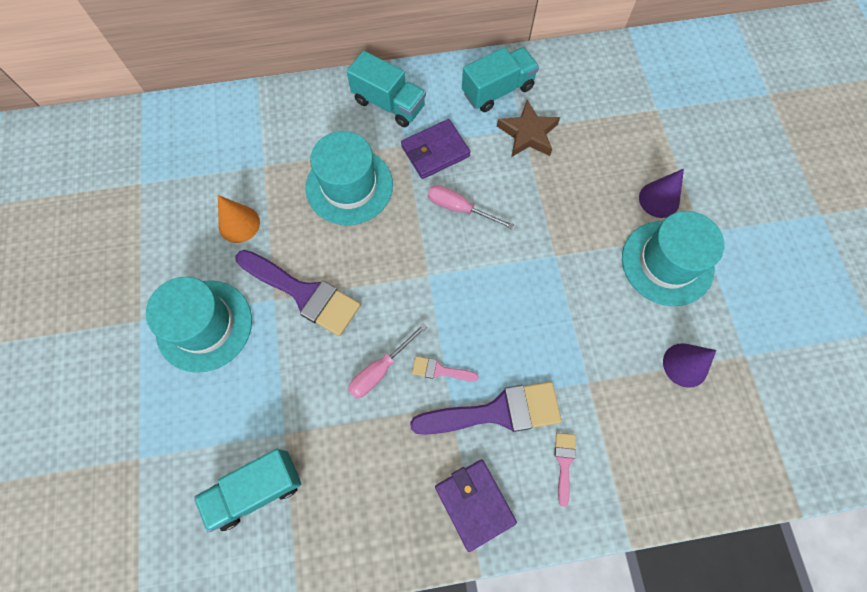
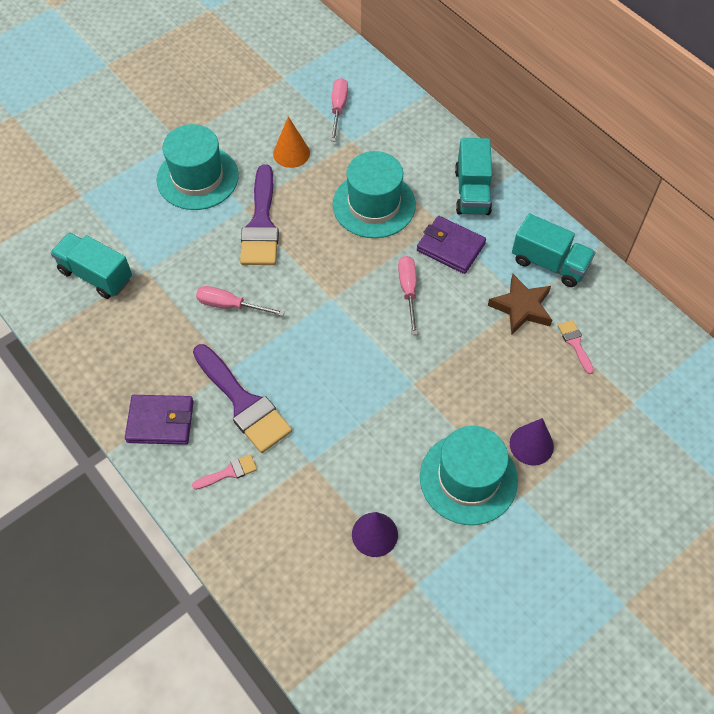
camera: 60 degrees right, 10 degrees down
(217, 156) = (338, 108): none -> pink screwdriver
(440, 370) = (254, 346): pink brush -> pink brush (575, 344)
(474, 503) = (160, 421): purple wallet -> purple wallet turned 60 degrees clockwise

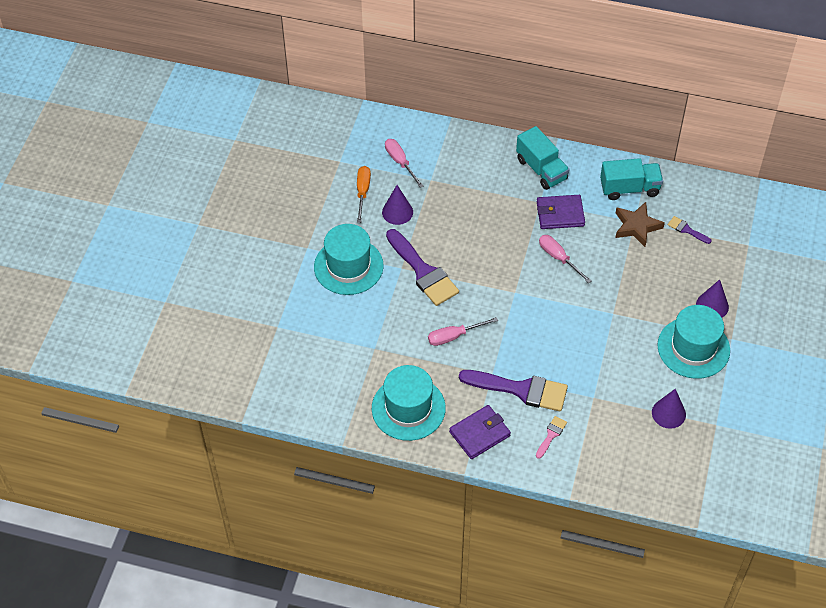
camera: 35 degrees left, 5 degrees down
(96, 275) = (344, 372): turquoise truck -> none
(277, 117) = (362, 192): none -> orange screwdriver
(291, 153) = (397, 212): orange cone -> purple cone
(374, 205) = (486, 215): turquoise hat -> turquoise hat (408, 408)
(575, 344) = (687, 230): pink brush -> purple brush

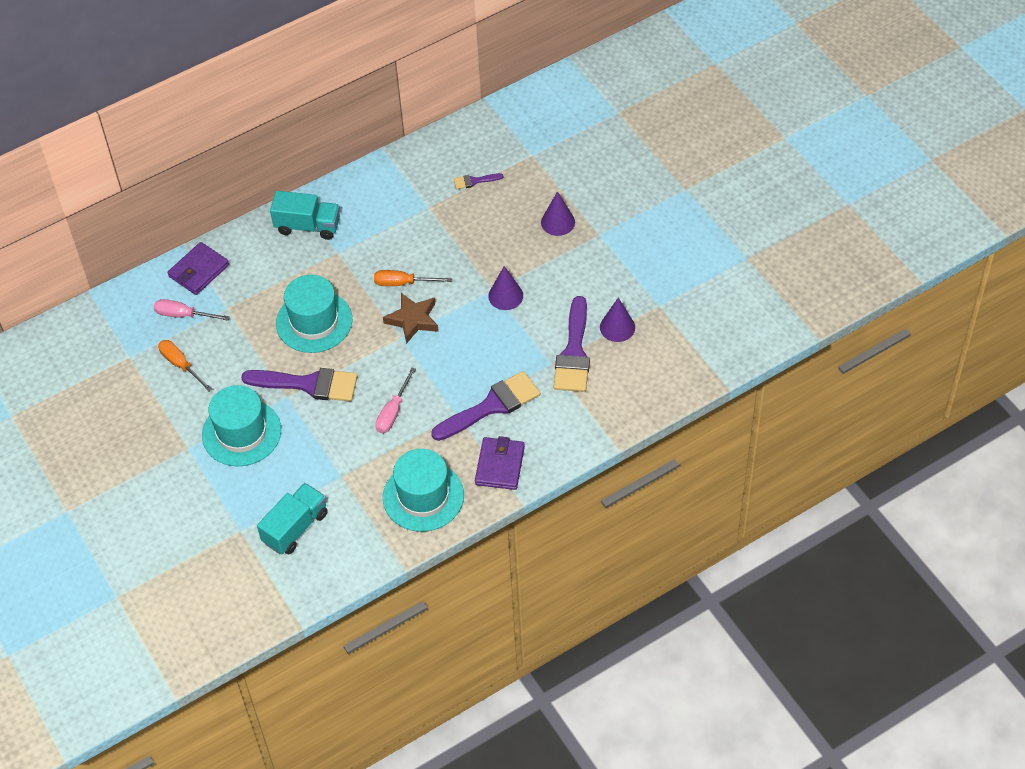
camera: 45 degrees left, 0 degrees up
(397, 212) = (230, 356): purple cone -> purple cone (505, 296)
(551, 435) = (553, 418): pink brush -> none
(558, 258) = (403, 283): pink screwdriver -> orange screwdriver
(560, 214) = (364, 249): purple wallet -> purple wallet (199, 271)
(618, 403) = (574, 352): none -> purple brush
(629, 188) = (395, 185): turquoise truck -> turquoise truck (295, 527)
(636, 226) = (434, 209): brown star -> brown star (413, 320)
(693, 348) = (580, 264): turquoise hat -> turquoise hat (314, 321)

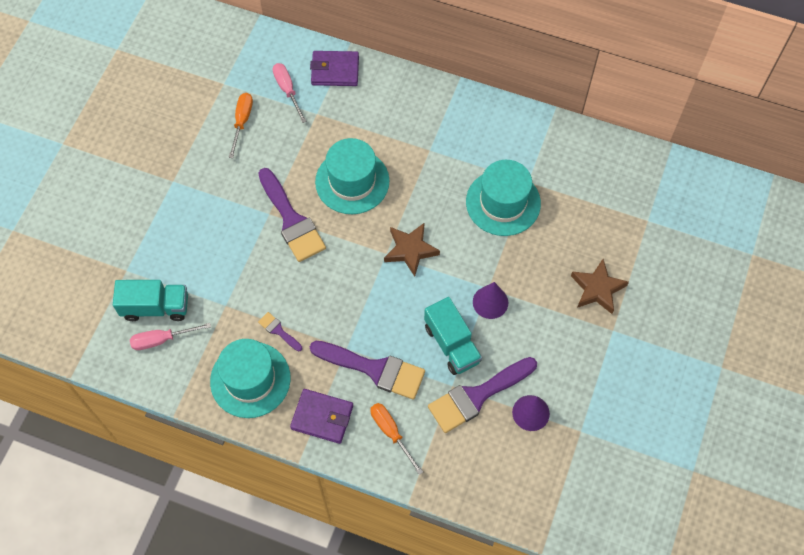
camera: 50 degrees right, 10 degrees up
(241, 433) = (213, 207): turquoise hat -> turquoise hat (503, 202)
(308, 226) = (437, 112): turquoise truck -> turquoise truck (452, 344)
(393, 411) = (313, 299): pink screwdriver -> pink screwdriver (162, 339)
(403, 283) = (439, 217): orange screwdriver -> orange screwdriver (391, 433)
(474, 181) = (583, 197): purple brush -> purple brush (278, 331)
(500, 465) = (322, 417): purple wallet -> purple wallet turned 45 degrees clockwise
(558, 222) = (597, 289): purple cone -> brown star

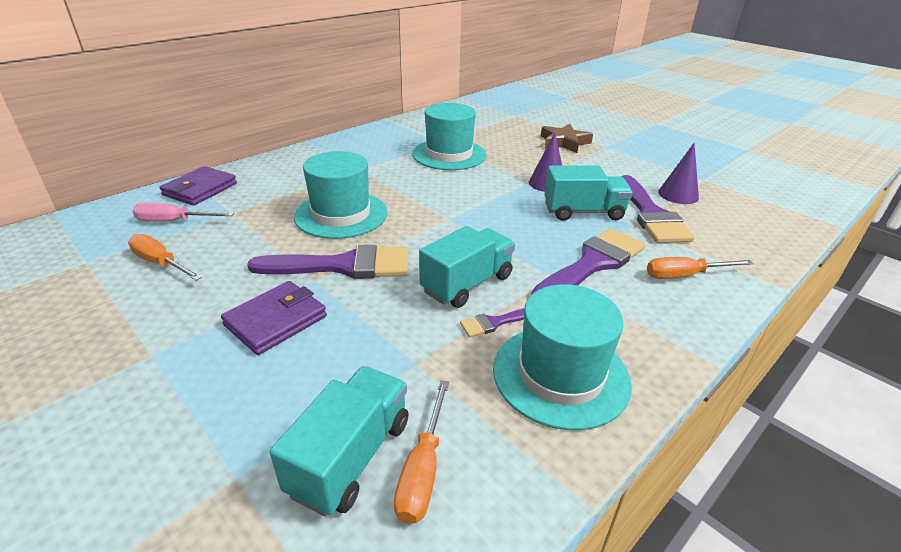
camera: 65 degrees left, 30 degrees down
(162, 339) = (423, 470): pink screwdriver -> orange screwdriver
(309, 300) = (467, 284): none -> turquoise truck
(322, 417) = (648, 322): purple wallet -> purple wallet (276, 321)
(410, 250) = (457, 205): brown star -> none

